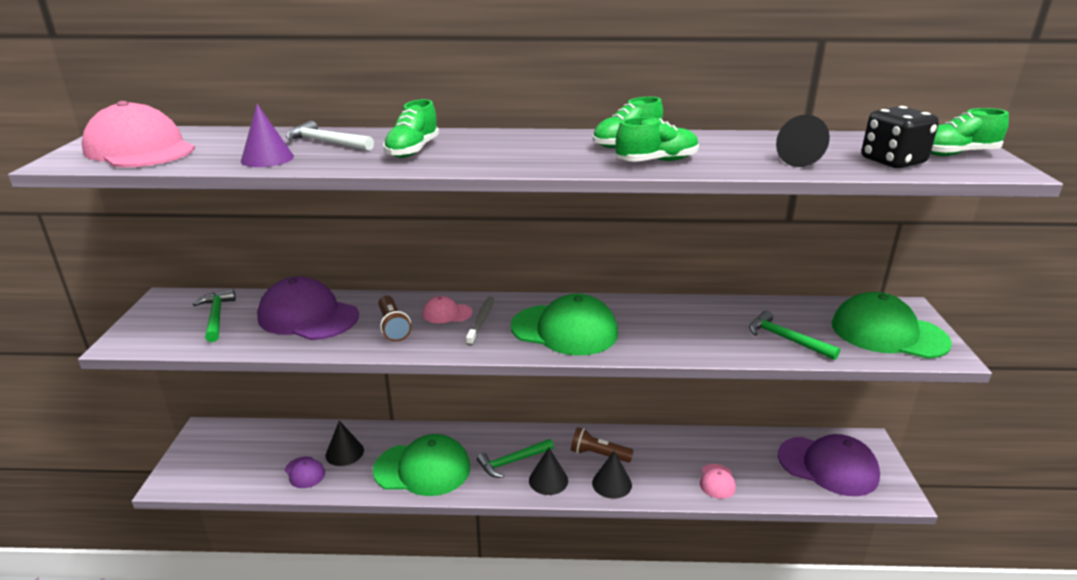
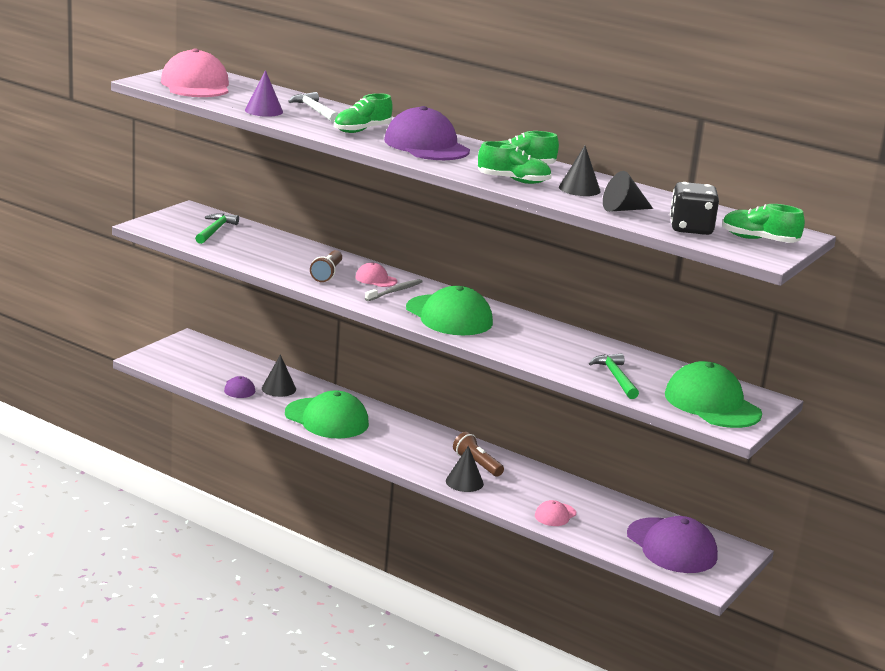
camera: 30 degrees right, 5 degrees down
(308, 316) = (276, 250): purple cap -> purple cap (426, 145)
(512, 462) = (401, 441): green hammer -> none
(548, 480) = (416, 461): black cone -> black cone (579, 189)

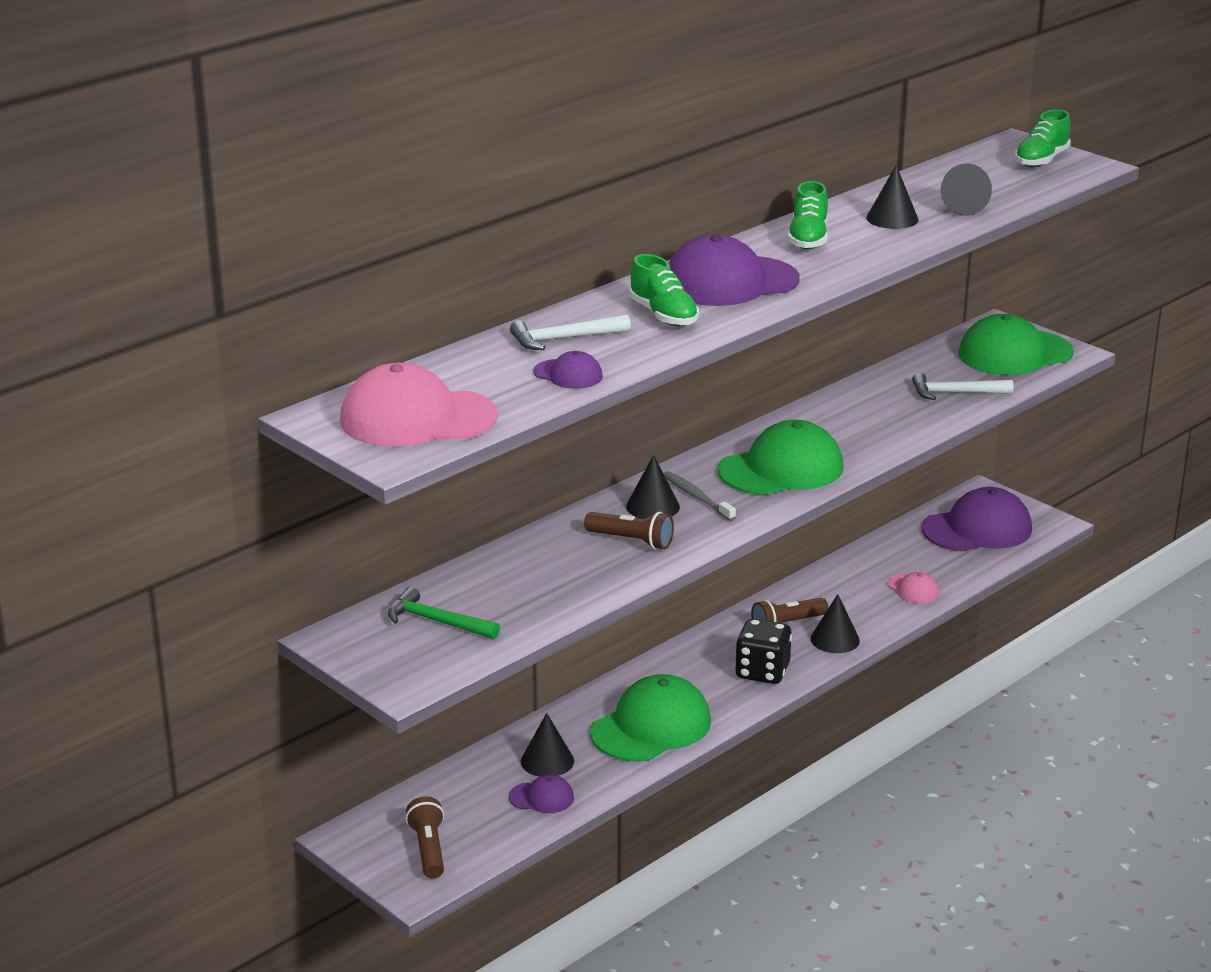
camera: 75 degrees left, 5 degrees up
(182, 360) = (428, 849): none -> brown flashlight
(264, 111) = (568, 374): purple cone -> purple cap
(376, 279) = (652, 506): pink cap -> black cone
(513, 181) = (870, 248): green shoe -> none
(616, 377) = (955, 393): green hammer -> white hammer
(690, 229) = (1017, 184): black dice -> black dice (762, 672)

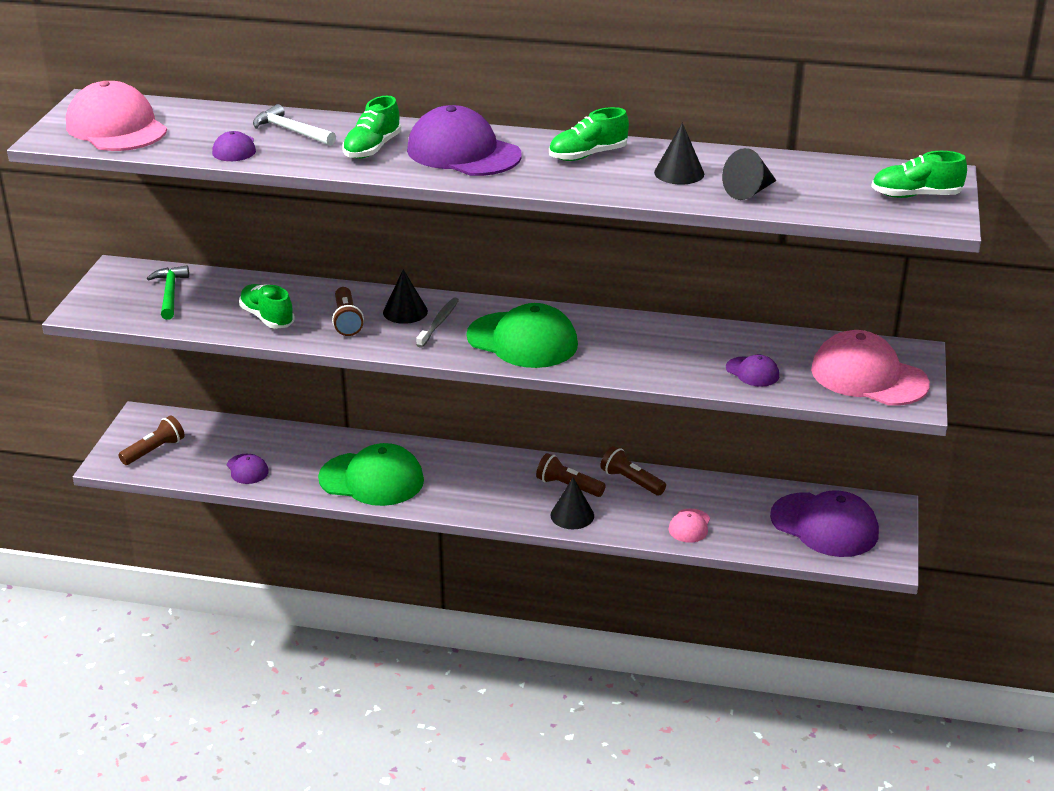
camera: 55 degrees right, 5 degrees up
(547, 761) = (291, 454): black cone -> none
(568, 581) = (267, 318): none -> green shoe
(762, 672) = (491, 499): black dice -> none
(815, 590) = (631, 481): none -> brown flashlight
(955, 393) = (752, 372): white hammer -> purple cap
(1015, 353) = (868, 376): green cap -> pink cap

